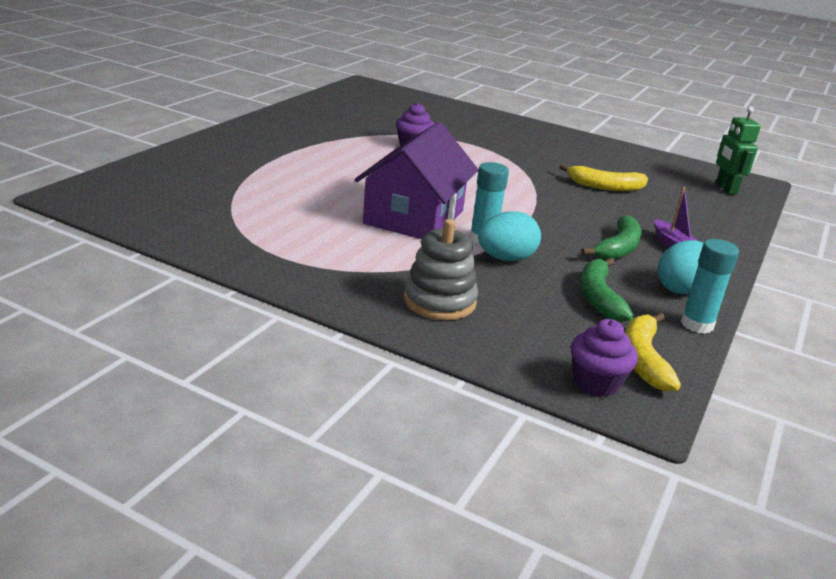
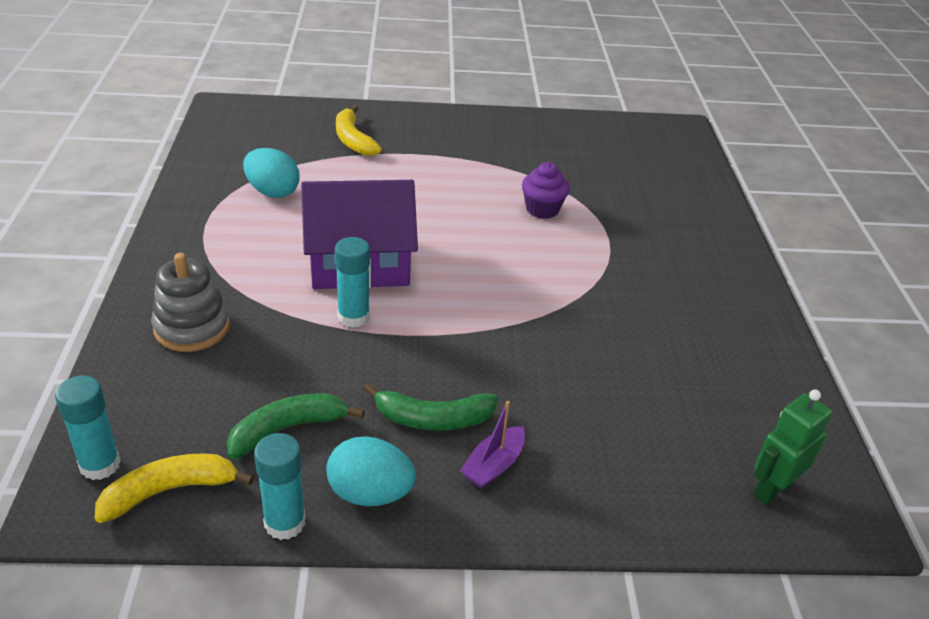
camera: 60 degrees right, 10 degrees up
(506, 259) = (321, 343): turquoise egg -> turquoise egg (272, 192)
(596, 383) = (100, 465): purple cupcake -> turquoise glue stick
(604, 187) = (615, 369): yellow banana -> yellow banana (353, 140)

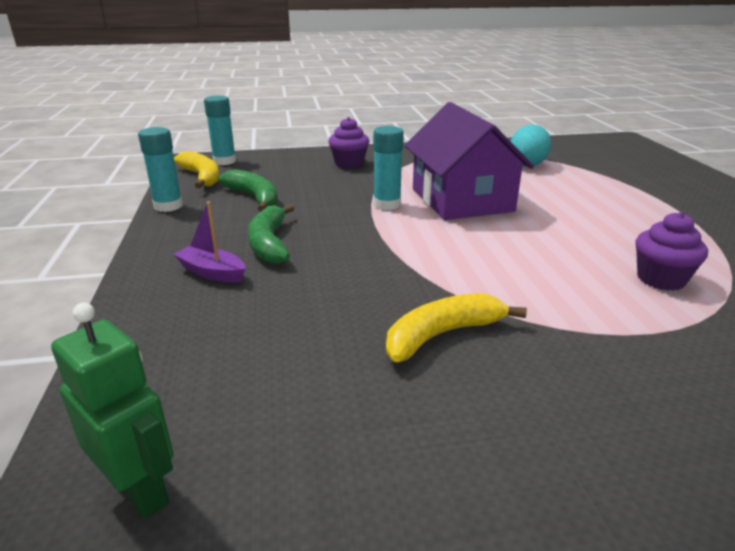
camera: 85 degrees right, 10 degrees down
(192, 327) = (349, 163): grey stacking toy -> purple cupcake
(353, 140) = (650, 180): yellow banana -> yellow banana (443, 335)
(370, 493) = (189, 228): turquoise egg -> none

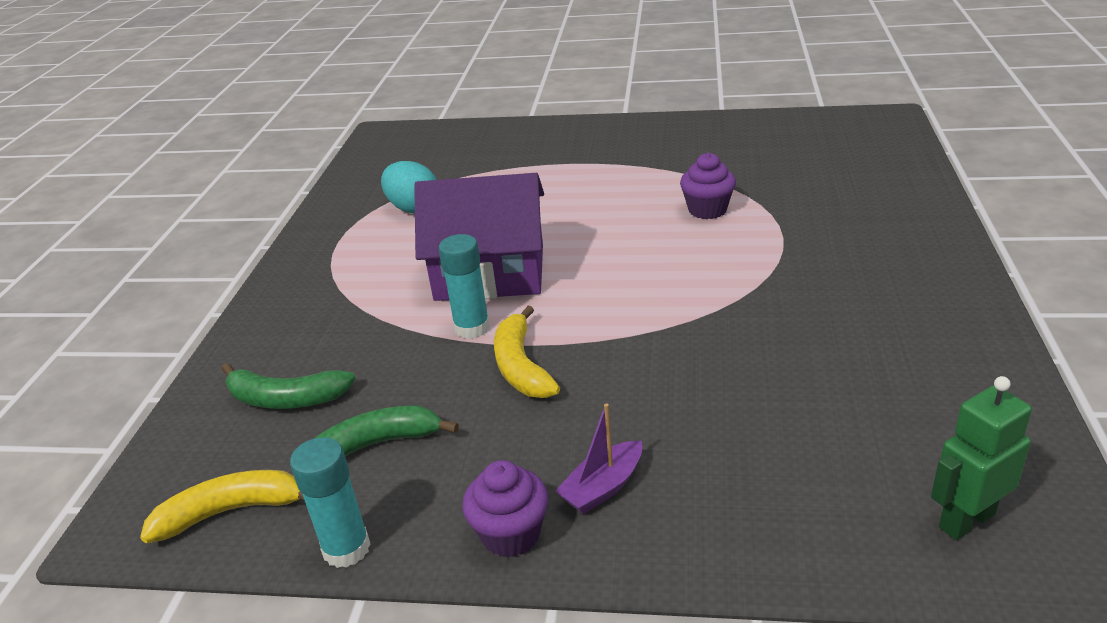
camera: 70 degrees left, 5 degrees up
(224, 161) = (168, 483): turquoise glue stick -> none
(270, 243) = (539, 434): green banana -> green banana (285, 399)
(349, 163) = (298, 343): purple cupcake -> purple cupcake (511, 534)
(443, 335) = (770, 334): yellow banana -> yellow banana (521, 366)

